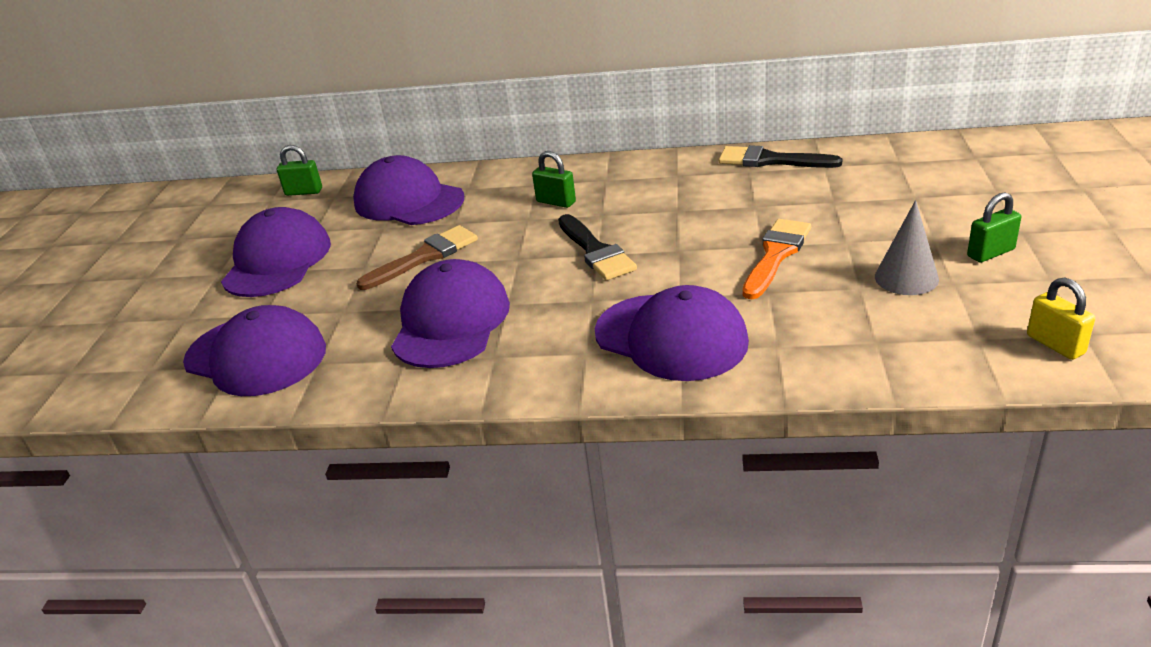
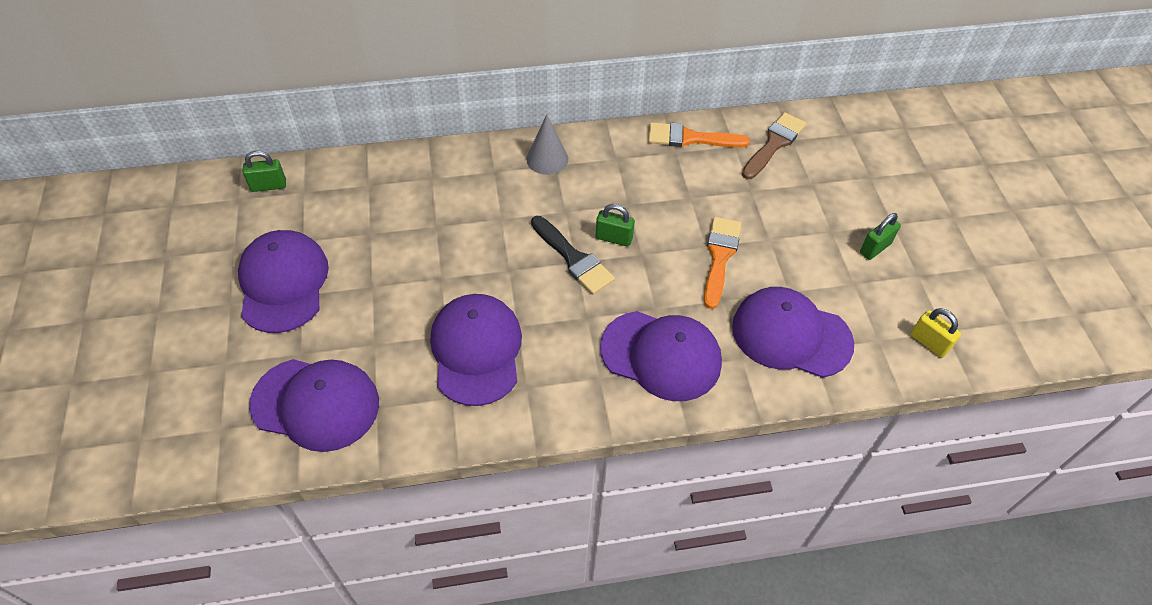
camera: 20 degrees left, 20 degrees up
(408, 201) = (380, 197): purple cap -> purple cap (791, 335)
(424, 257) = (424, 272): brown brush -> brown brush (774, 144)
(556, 202) = (520, 196): green padlock -> green padlock (614, 238)
(771, 160) = (690, 138): black brush -> orange brush
(906, 278) = (820, 278): grey cone -> grey cone (547, 159)

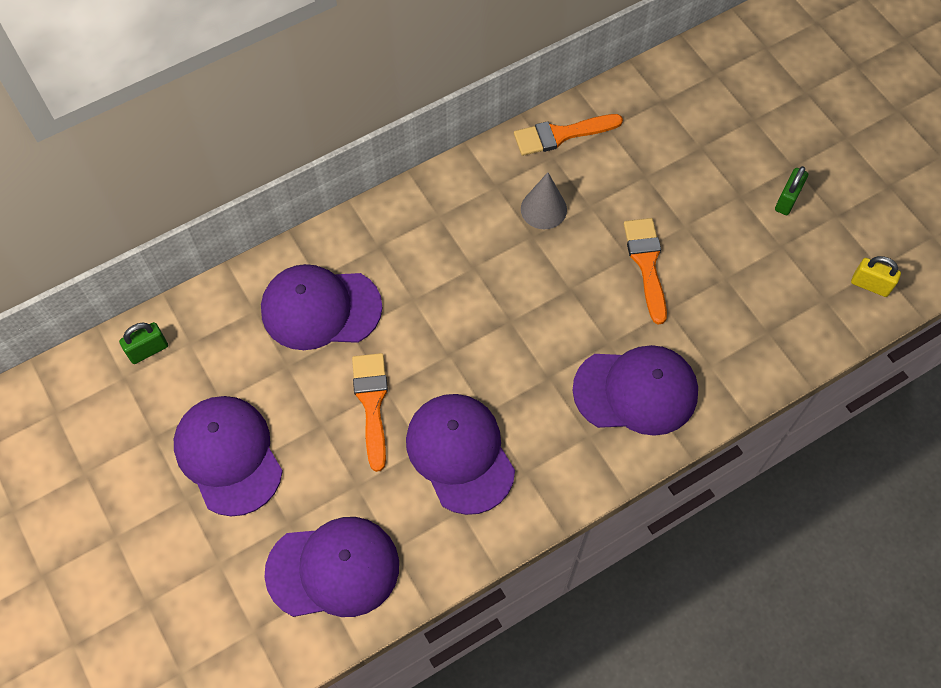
camera: 20 degrees left, 10 degrees up
(423, 285) = (372, 403): none -> orange brush
(547, 159) = (426, 212): grey cone -> grey cone (543, 209)
(573, 258) = (506, 318): black brush -> none
(614, 238) = (536, 280): green padlock -> none
(774, 144) = (647, 112): brown brush -> none
(791, 335) = (745, 324): purple cap -> purple cap (320, 308)

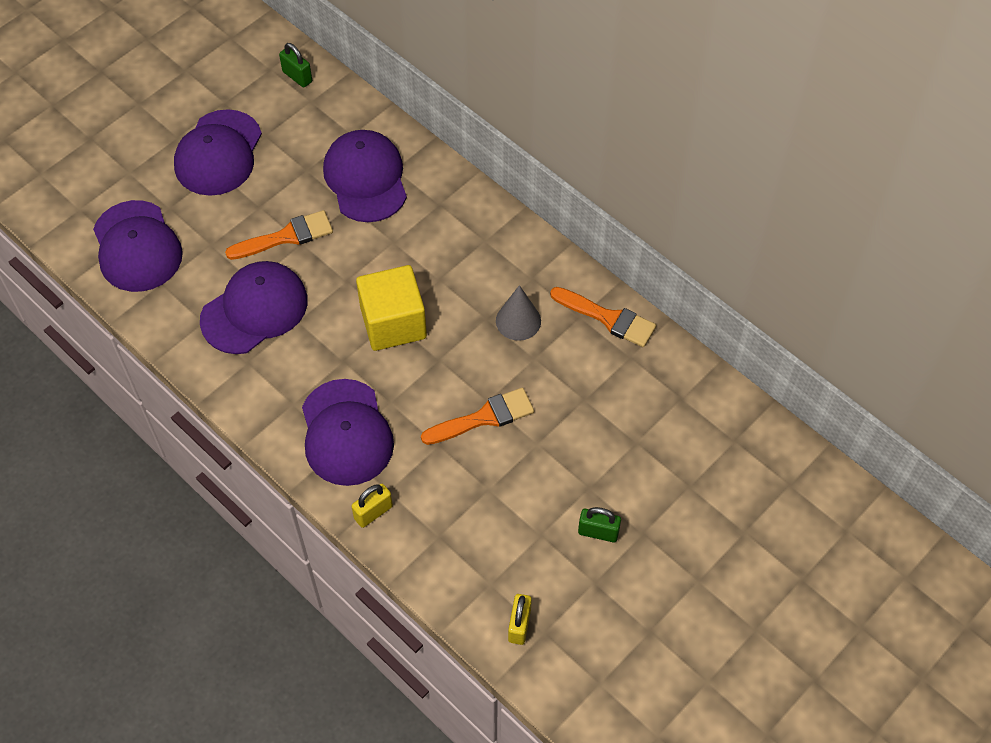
camera: 75 degrees right, 5 degrees down
(228, 455) = (218, 153): purple cap -> purple cap turned 150 degrees clockwise
(515, 320) = (393, 323): none -> yellow cube
(561, 135) = (608, 318): orange brush -> orange brush turned 150 degrees clockwise
(732, 384) = (373, 512): none -> yellow padlock

